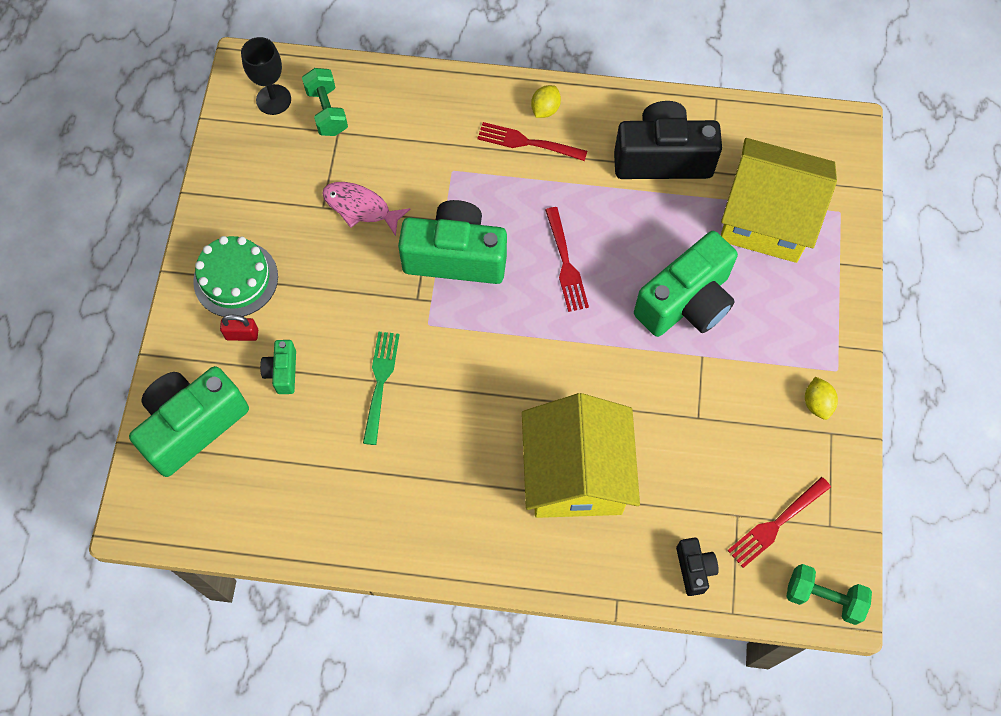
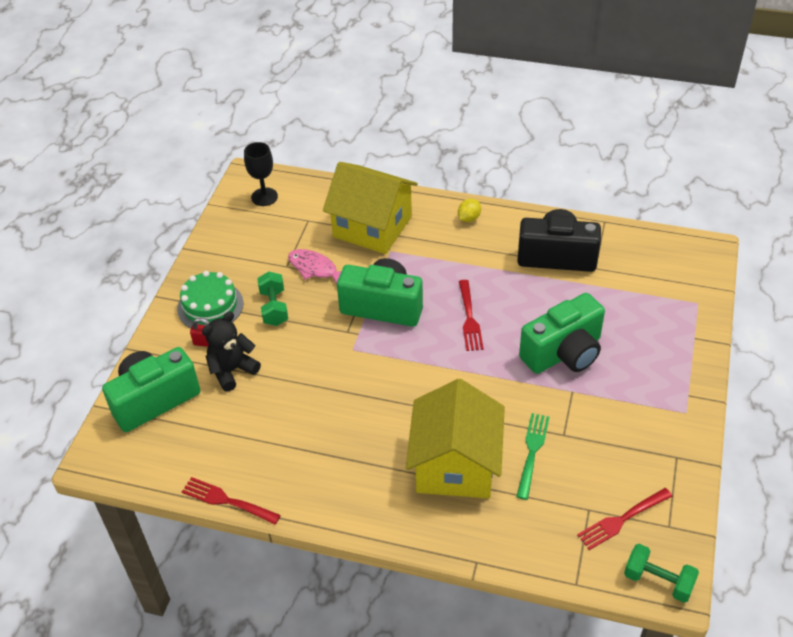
camera: 10 degrees right, 20 degrees down
(282, 372) = (232, 370): green camera -> black teddy bear
(327, 111) = (302, 207): green dumbbell -> green dumbbell (274, 308)
(380, 383) = (307, 385): green fork -> green fork (532, 452)
(528, 142) = (452, 238): red fork -> red fork (228, 501)
(694, 569) = (546, 546): black camera -> none
(766, 218) = (636, 302): yellow house -> yellow house (372, 227)
(817, 403) = (666, 434): yellow lemon -> none

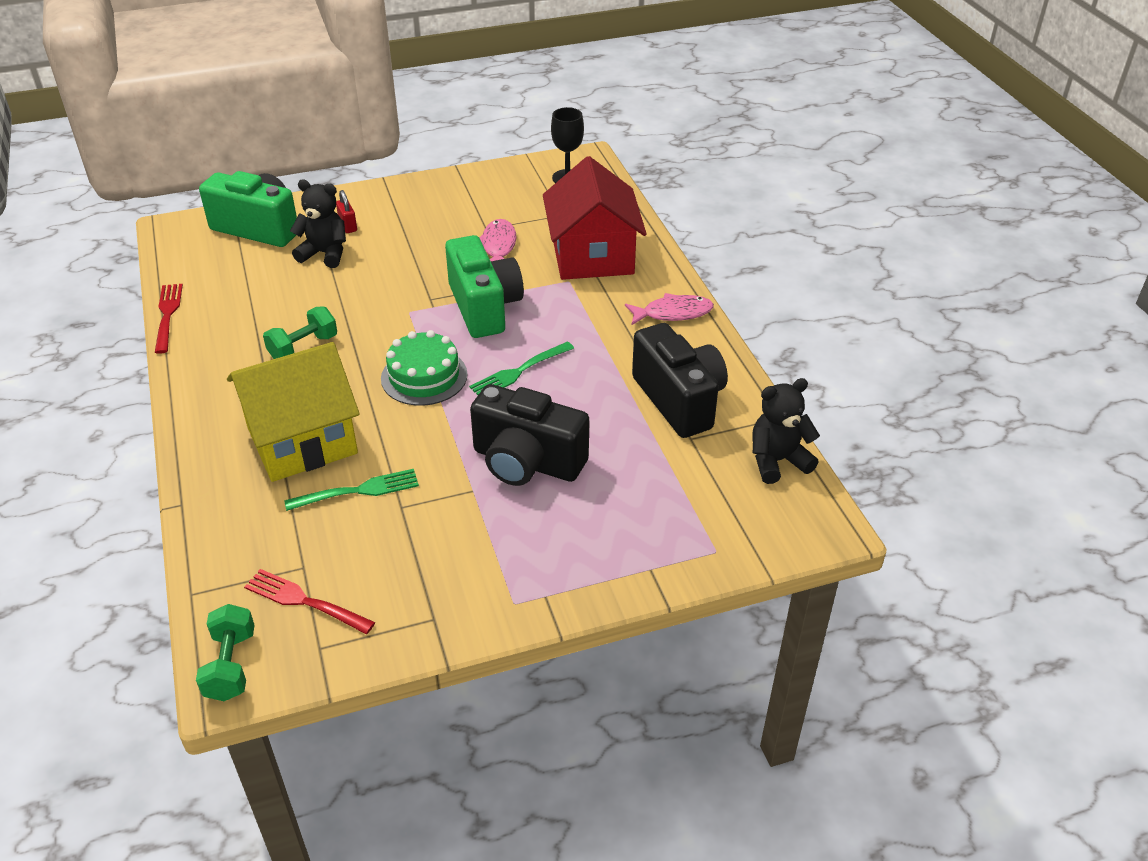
camera: 55 degrees right, 5 degrees down
(210, 306) = (395, 209): green cake -> green cake (424, 376)
(274, 308) = (424, 244): green dumbbell -> green dumbbell (303, 347)
(372, 227) = (592, 256): yellow house -> red house
(469, 218) = (673, 313): yellow lemon -> pink fish
(469, 318) = (519, 371): red fork -> green fork
(564, 353) = (527, 462): green camera -> black camera
(641, 241) = (777, 461): none -> black teddy bear

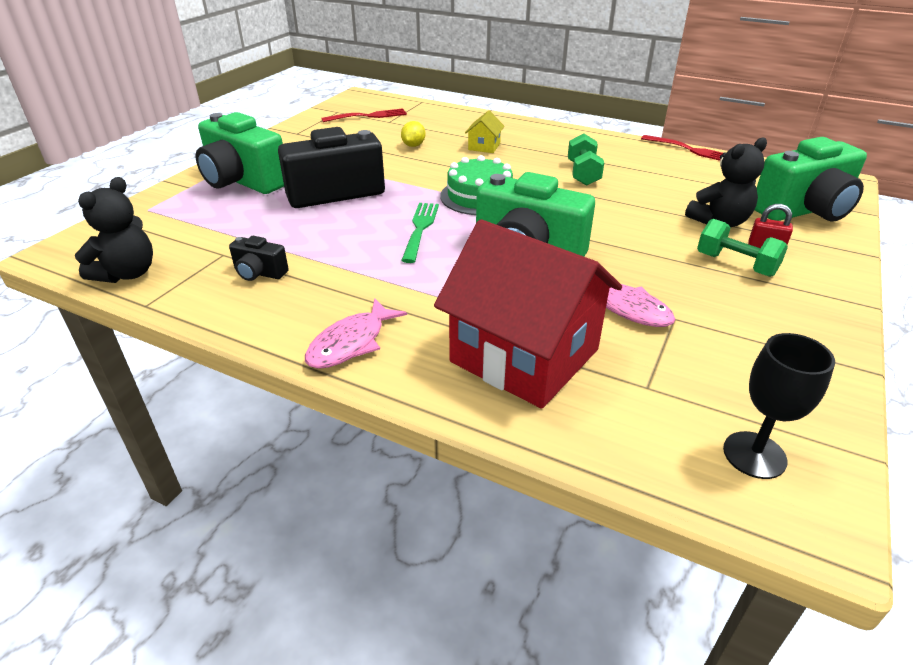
camera: 135 degrees right, 5 degrees down
(231, 665) = (366, 98): green dumbbell -> green dumbbell (735, 264)
(302, 440) = (484, 146): yellow house -> yellow house, size x0.40
(357, 491) = (413, 145): green fork -> yellow lemon
(590, 541) = (243, 181): none -> green camera
(679, 400) = (259, 273): black camera -> black camera, size x0.46

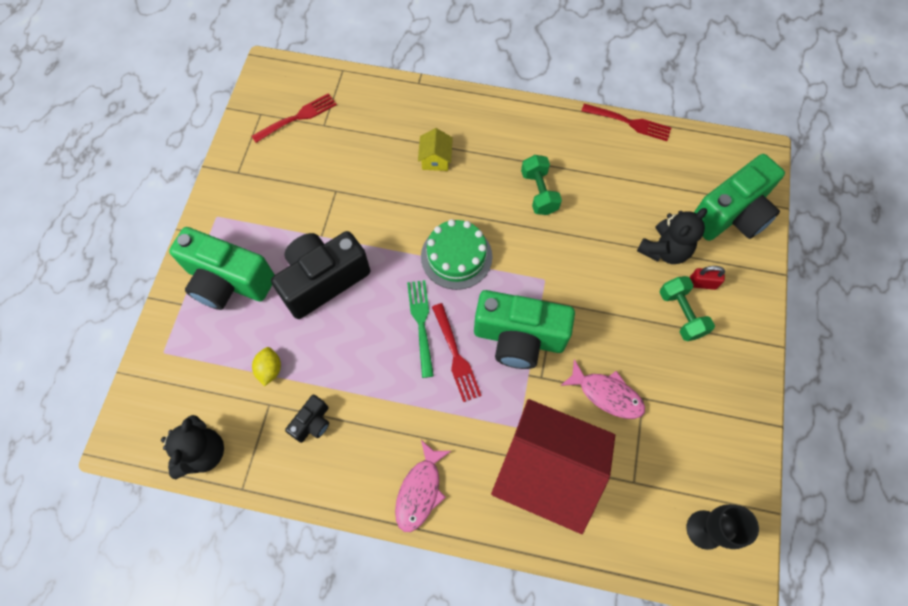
camera: 15 degrees left, 30 degrees up
(259, 273) = (312, 423): black camera -> black camera turned 60 degrees counterclockwise
(413, 145) = (366, 172): yellow lemon -> yellow lemon (270, 369)
(448, 253) = (455, 355): none -> red fork
(735, 264) = (681, 314): green dumbbell -> green dumbbell turned 45 degrees clockwise

